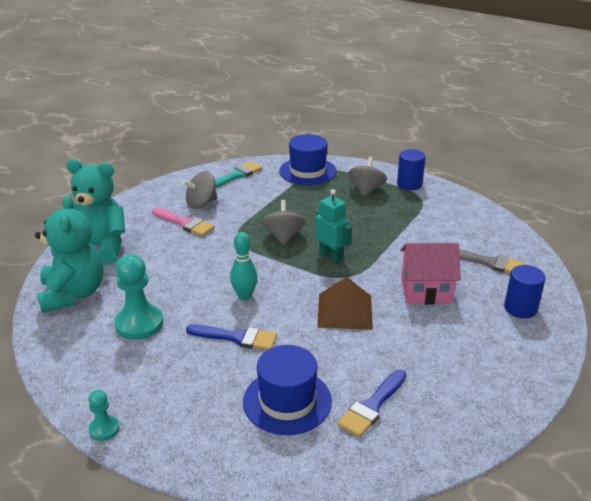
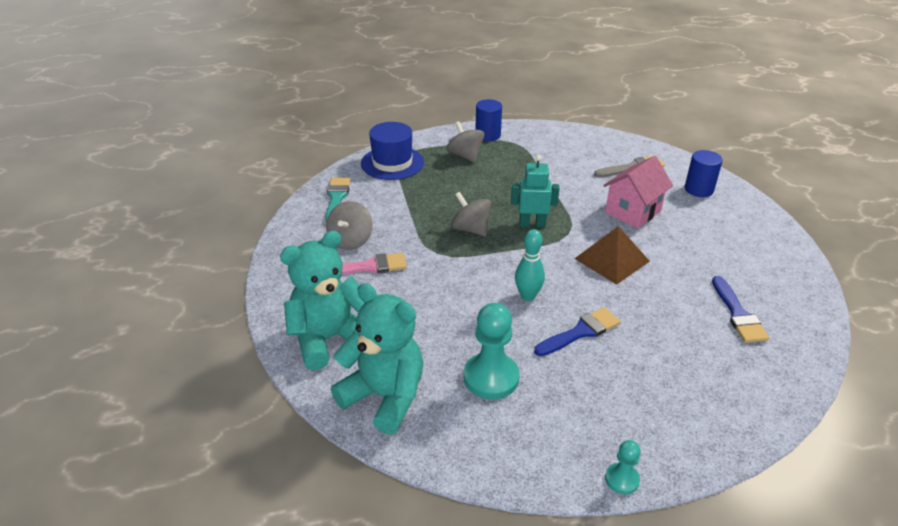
camera: 45 degrees left, 5 degrees up
(287, 401) = (691, 351): blue hat -> none

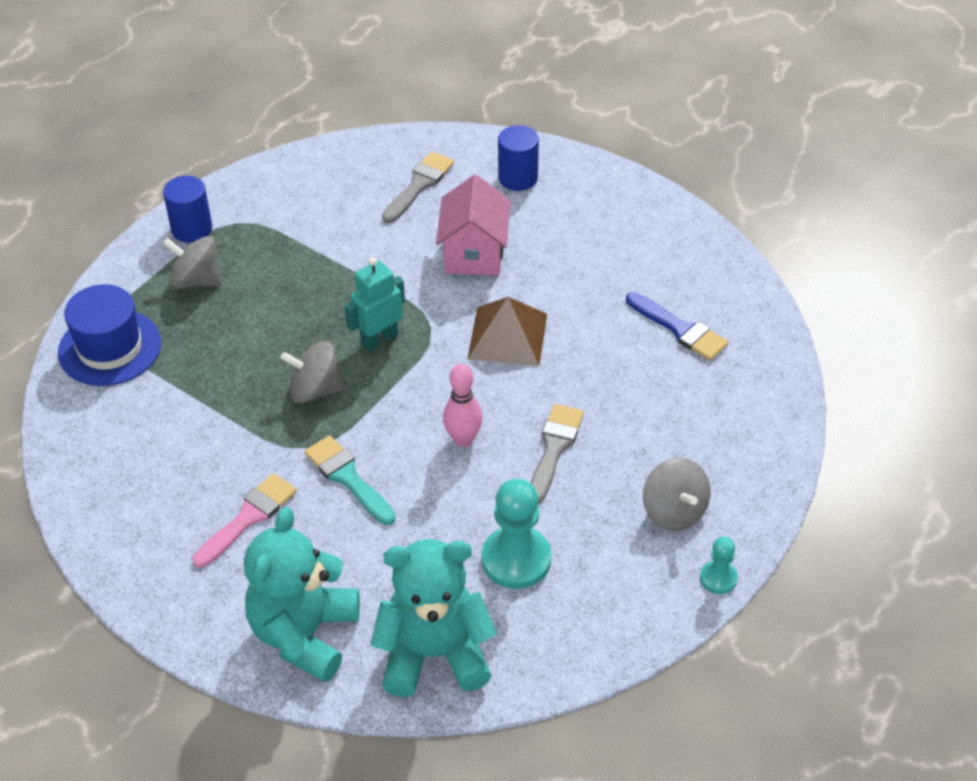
camera: 40 degrees left, 10 degrees up
(336, 198) = (96, 447): turquoise brush -> turquoise brush (348, 478)
(351, 240) = (186, 496): grey spinning top -> grey spinning top (674, 511)
(528, 296) = (463, 439): turquoise bowling pin -> pink bowling pin
(580, 332) = (554, 448): blue brush -> grey brush

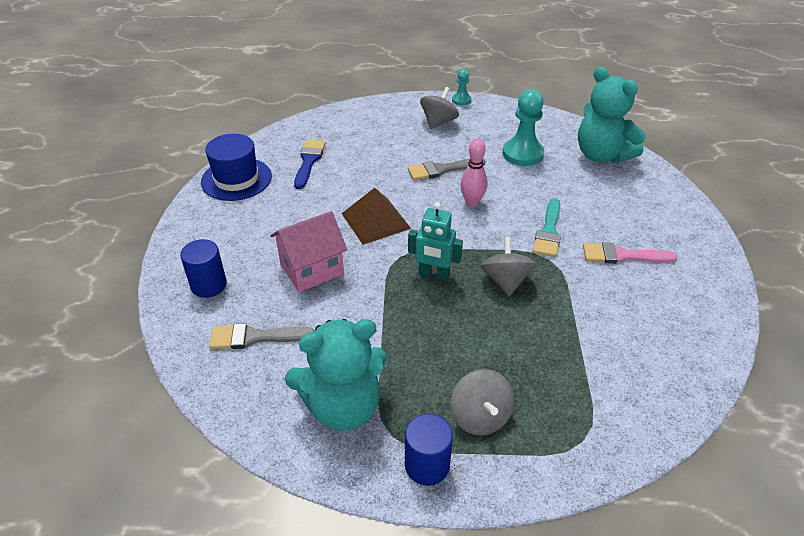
camera: 125 degrees left, 5 degrees down
(110, 348) = (598, 424): blue hat -> blue hat (236, 179)
(304, 634) = (650, 197): turquoise teddy bear -> turquoise teddy bear (343, 406)
(315, 390) = (505, 281): grey spinning top -> grey spinning top turned 150 degrees counterclockwise

